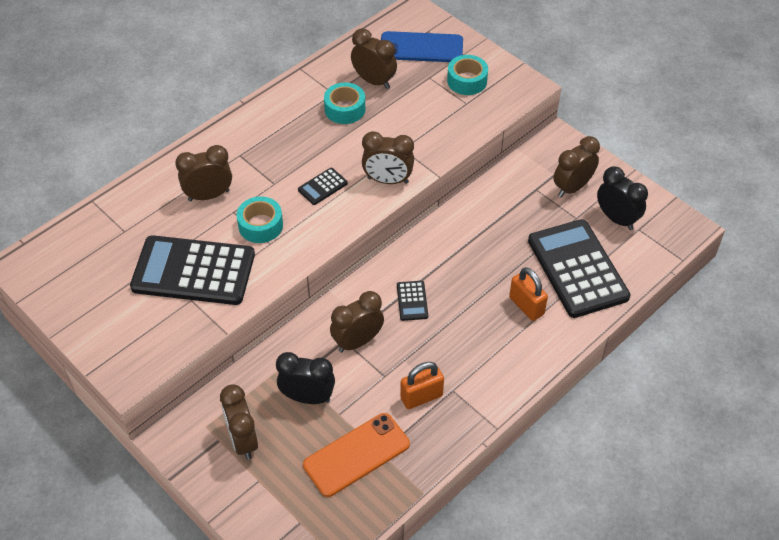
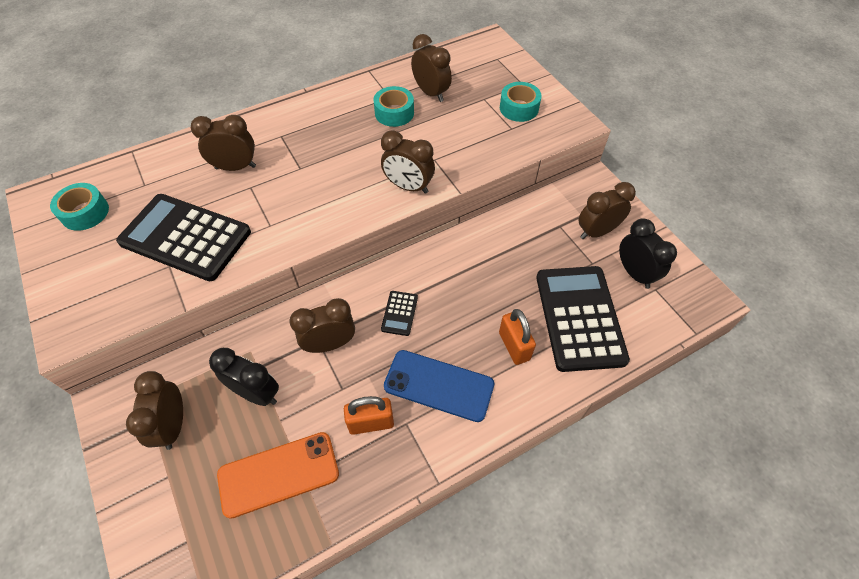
camera: 15 degrees right, 5 degrees up
(260, 225) = (269, 206): turquoise tape -> turquoise tape (85, 212)
(322, 187) = (344, 180): black calculator -> none
(421, 48) = (486, 72): blue phone -> blue phone (438, 385)

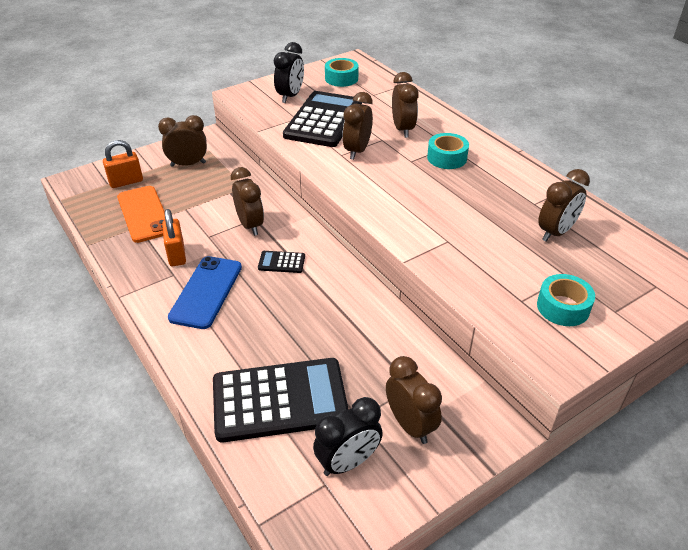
camera: 85 degrees right, 15 degrees down
(256, 393) = (209, 195): black clock -> black clock (290, 96)
(394, 113) = (509, 208): turquoise tape -> turquoise tape (447, 158)
(408, 187) = (403, 226): brown clock -> brown clock (357, 151)
(514, 346) = (245, 343): orange padlock -> orange padlock (126, 182)

